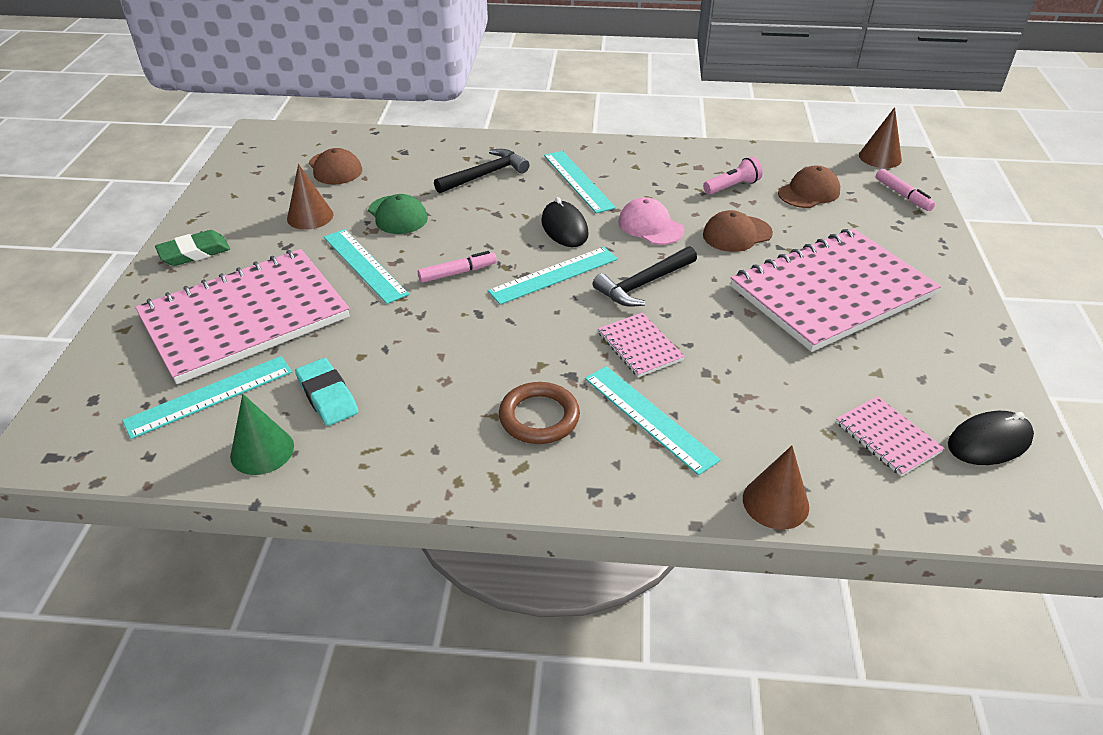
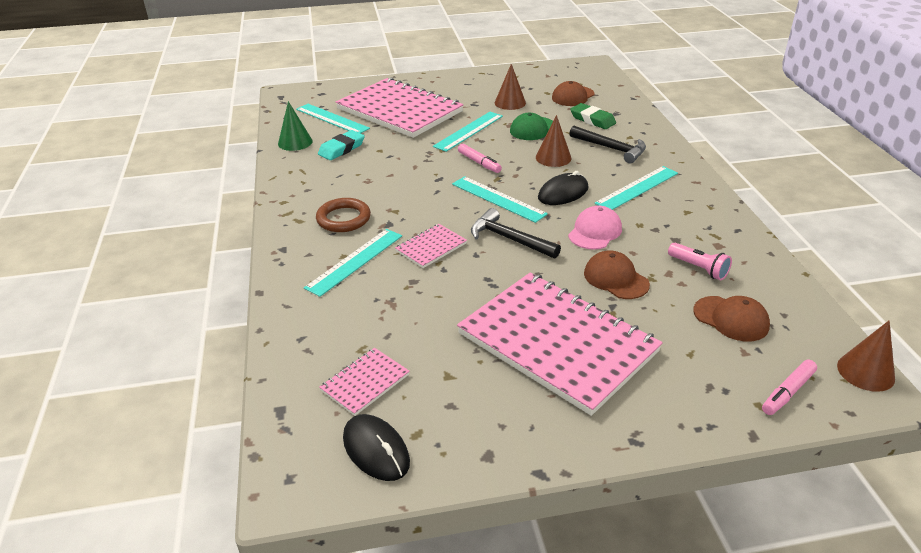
camera: 75 degrees right, 5 degrees down
(194, 253) = (451, 82): green eraser -> green eraser (592, 120)
(775, 502) = (283, 325): brown cone -> brown cone (553, 158)

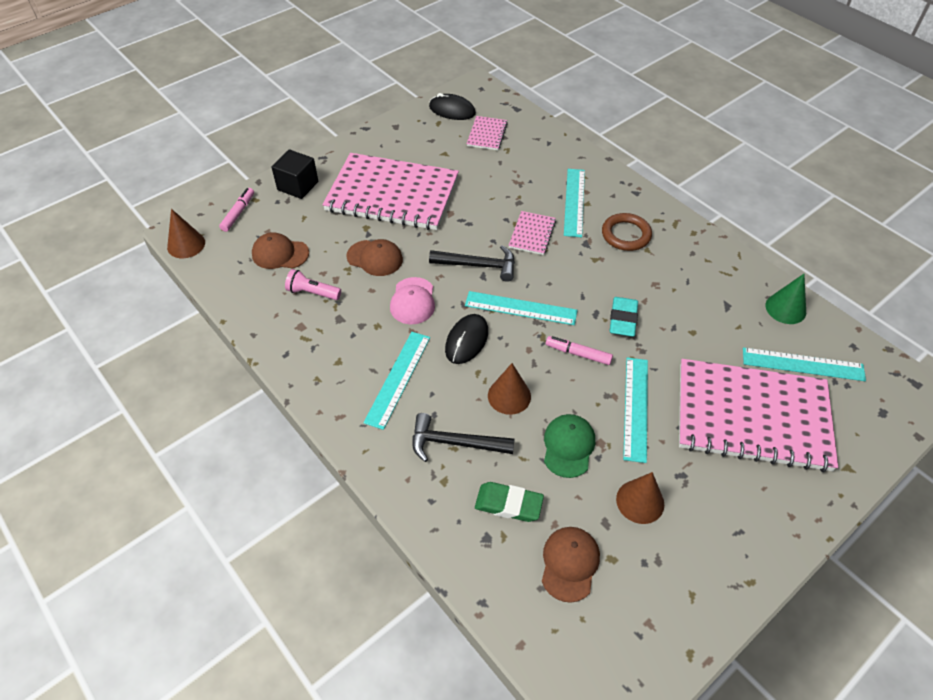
camera: 150 degrees right, 15 degrees up
(341, 149) = (730, 318): turquoise eraser -> turquoise eraser (623, 319)
(689, 404) = (298, 186): none -> black cube

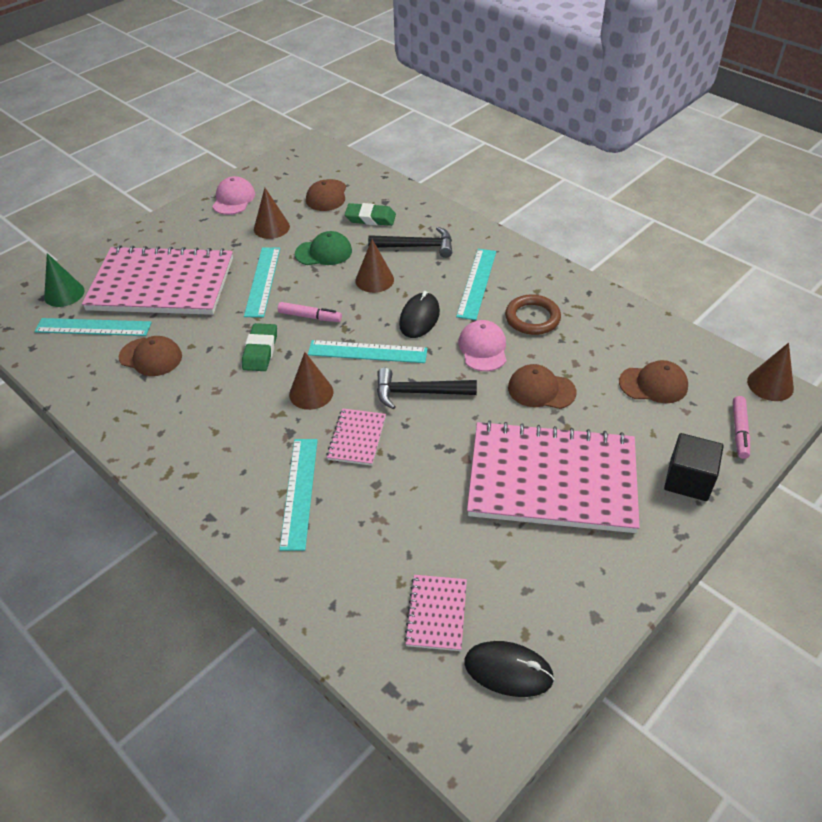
camera: 175 degrees right, 5 degrees down
(312, 292) = (593, 347): pink flashlight -> none
(568, 446) = (324, 252): green cap -> green cap turned 105 degrees counterclockwise
(571, 274) = (311, 393): none -> brown cone
(623, 319) = (260, 351): turquoise eraser -> green eraser
(626, 235) = (237, 449): brown ring -> brown ring (532, 318)
(706, 573) = (233, 199): none -> pink cap
(728, 323) = (151, 357): none -> brown cap
(785, 308) = (81, 377): green cone -> green cone (64, 294)

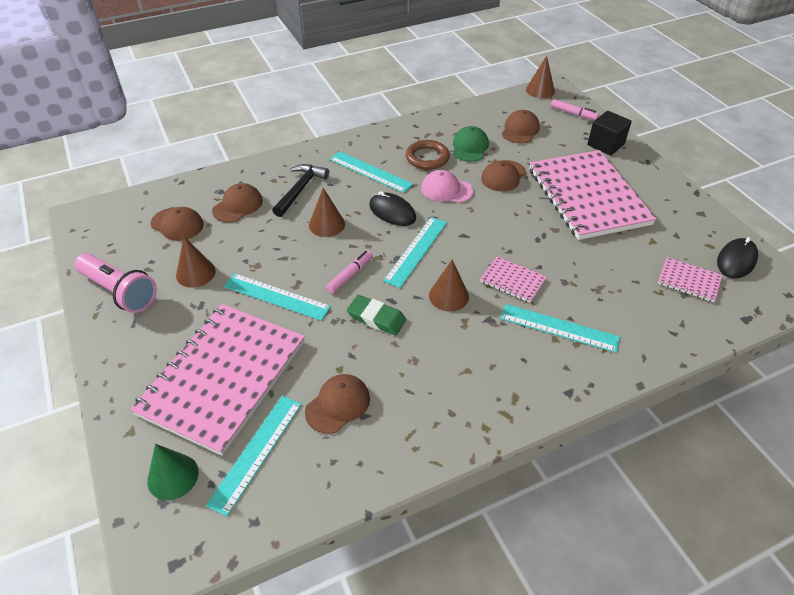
camera: 70 degrees left, 0 degrees up
(233, 199) = (119, 292): pink cap -> pink flashlight
(324, 252) = (264, 246): green cap -> green cap (470, 147)
(370, 218) = (237, 205): green eraser -> brown cap
(418, 392) = (478, 235): black hammer -> none
(552, 479) = (588, 196): pink notebook -> pink notebook turned 45 degrees counterclockwise

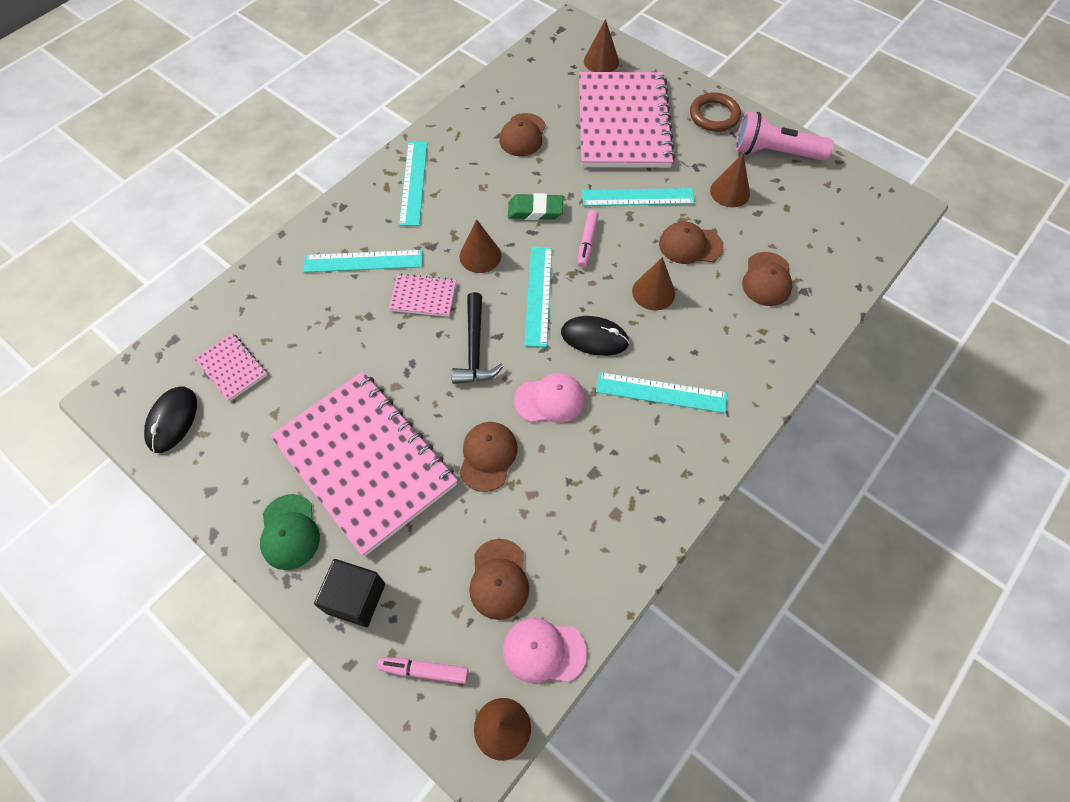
camera: 155 degrees right, 15 degrees up
(173, 476) = (601, 61): green cone -> brown cone
(177, 224) = (802, 233): brown cap -> brown cap (690, 245)
(256, 452) = (558, 90): turquoise ruler -> turquoise ruler (413, 183)
(300, 189) = (720, 329): black hammer -> black hammer (475, 349)
(427, 158) = (605, 451): brown ring -> brown ring (714, 115)
(470, 147) = (558, 500): green cap -> green cap (289, 532)
(508, 104) = (544, 651): none -> pink cap
(689, 281) = (232, 368): pink notebook -> pink notebook turned 45 degrees clockwise

